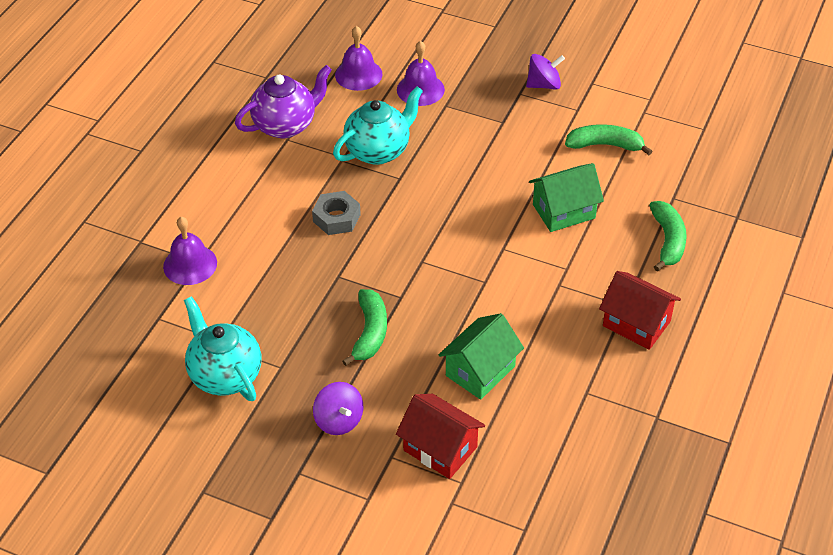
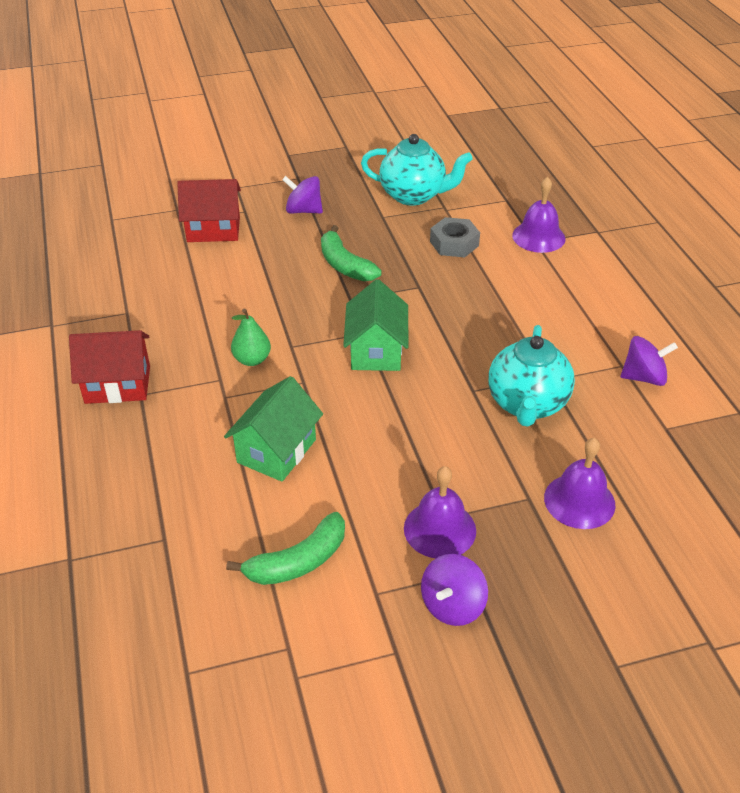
camera: 140 degrees right, 5 degrees down
(286, 125) = (644, 377): purple teapot -> purple spinning top
(336, 218) = (480, 325): grey nut -> grey nut (454, 243)
(358, 74) = (665, 476): purple bell -> purple bell (440, 529)
(480, 371) = (229, 284): green house -> green house (376, 351)
(523, 287) = (252, 360): none -> green pear
(668, 240) = (137, 482): green banana -> none

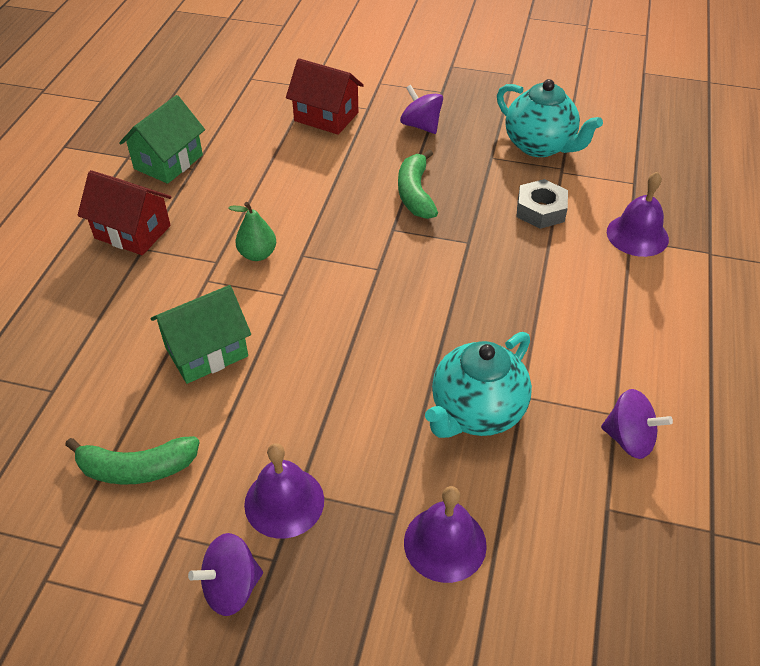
camera: 30 degrees right, 5 degrees up
(376, 351) = (374, 291): green house -> green house (168, 162)

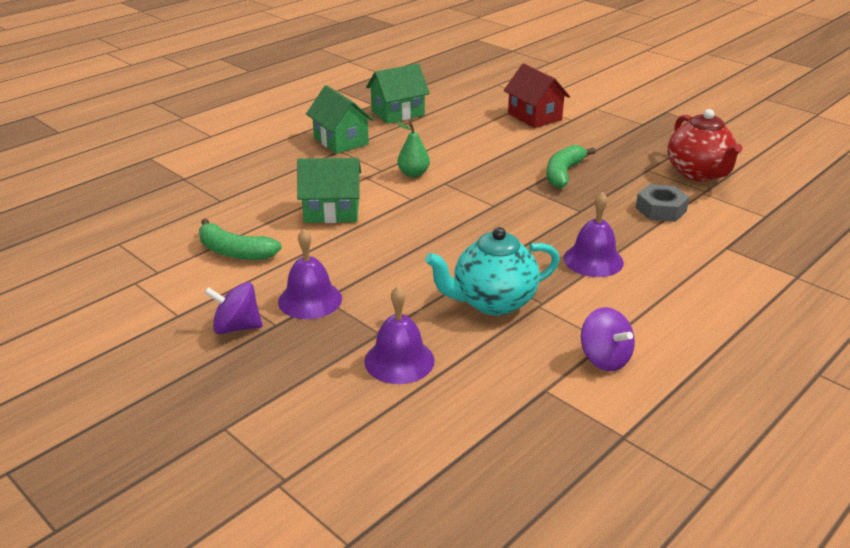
camera: 30 degrees right, 15 degrees down
(132, 232) = (341, 141): red house -> green house
(421, 126) = (605, 138): purple spinning top -> none
(540, 146) = (698, 173): turquoise teapot -> red teapot
(637, 235) = (735, 247): purple bell -> purple bell (593, 260)

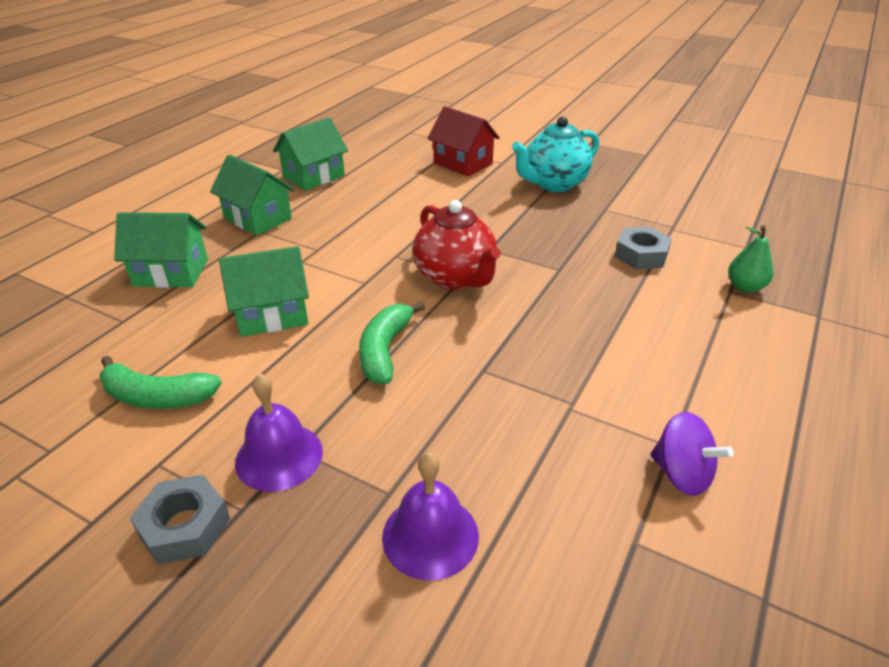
camera: 15 degrees left, 5 degrees up
(237, 327) = (184, 526): purple spinning top -> grey nut
(263, 172) = (171, 273): none -> green house
(413, 174) = (356, 249): green pear -> green pear (745, 287)
(492, 302) = (513, 414): turquoise teapot -> turquoise teapot (553, 184)
(563, 173) = (521, 226): green banana -> green banana (385, 350)
(593, 260) = (602, 332): purple bell -> none
(698, 173) = (656, 207): red teapot -> red teapot (456, 278)

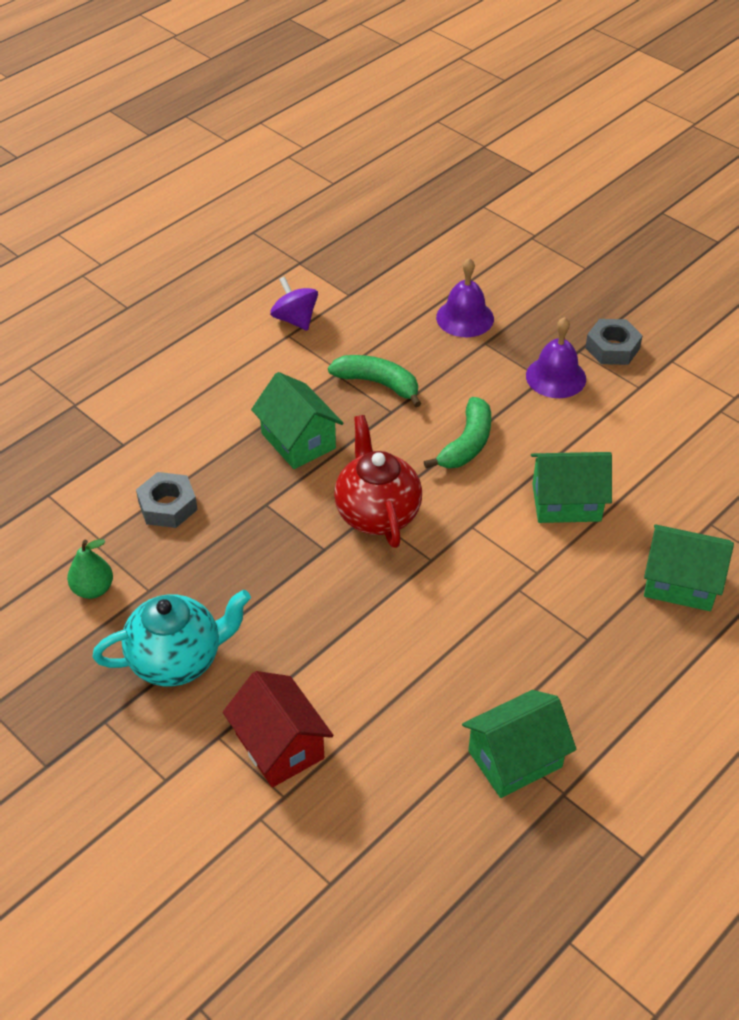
camera: 165 degrees left, 10 degrees up
(157, 397) = (654, 437): green banana -> green banana (378, 383)
(258, 218) = (592, 666): green house -> green house (298, 441)
(745, 287) = (105, 446): green pear -> green pear (93, 589)

